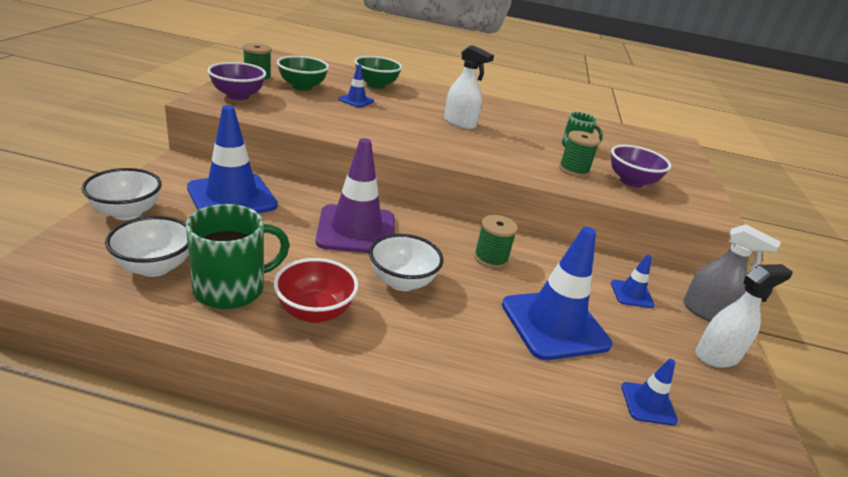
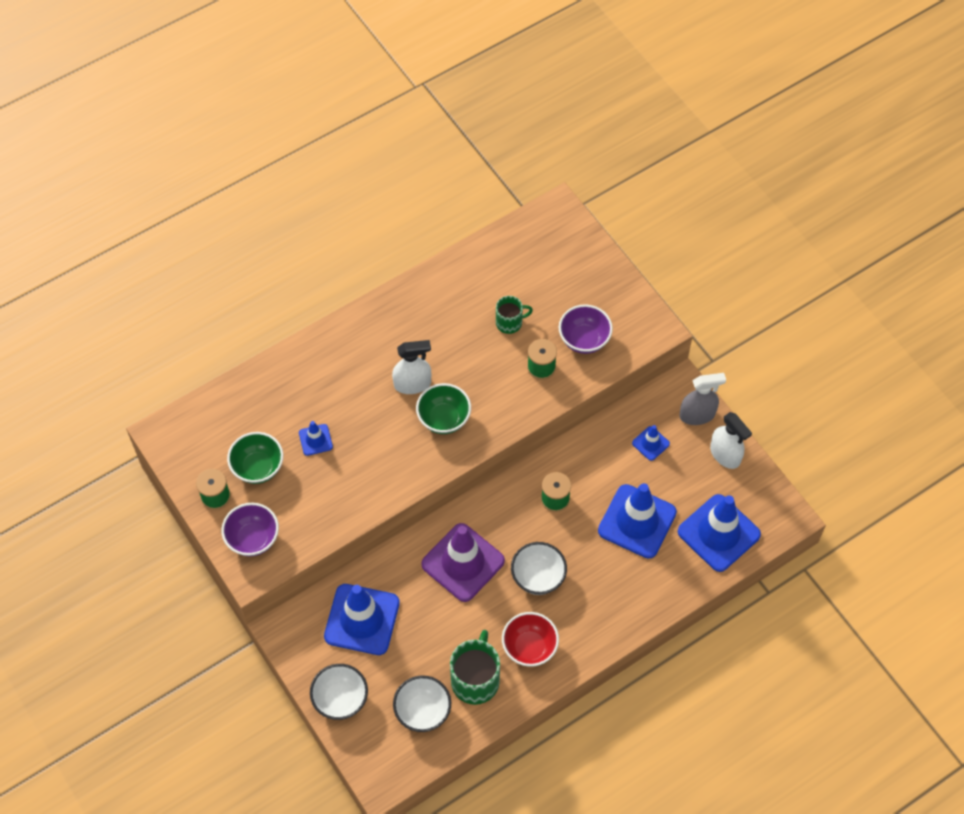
camera: 40 degrees left, 30 degrees up
(376, 85) = (287, 391): green bowl -> green bowl (444, 419)
(648, 404) = (718, 533): blue traffic cone -> blue traffic cone, size x2.14
(717, 356) = (725, 455): white spray bottle -> white spray bottle turned 120 degrees clockwise

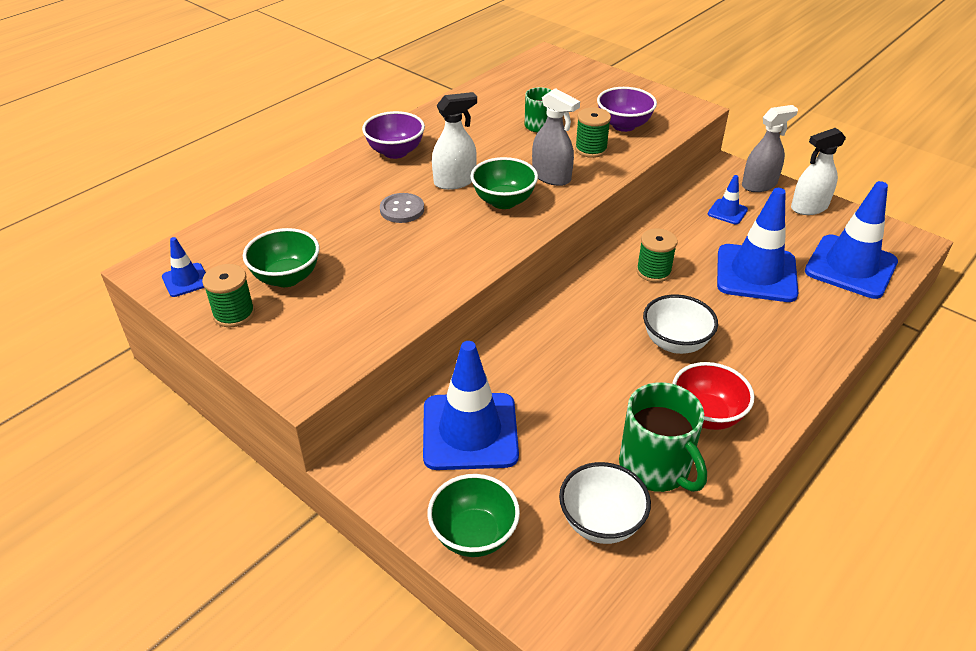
camera: 15 degrees left, 20 degrees down
(253, 539) = (296, 346): purple bowl -> purple bowl (395, 152)
(315, 440) = (355, 242): blue traffic cone -> blue traffic cone (186, 280)
(340, 699) = (474, 535): white bowl -> green bowl
(360, 410) = (402, 209): none -> grey button
(463, 562) = (576, 347): purple traffic cone -> none
(475, 680) = (655, 467): green mug -> green mug turned 150 degrees clockwise
(493, 397) = (551, 177): none -> grey spray bottle
(725, 455) = (809, 207): white spray bottle -> white spray bottle turned 120 degrees clockwise

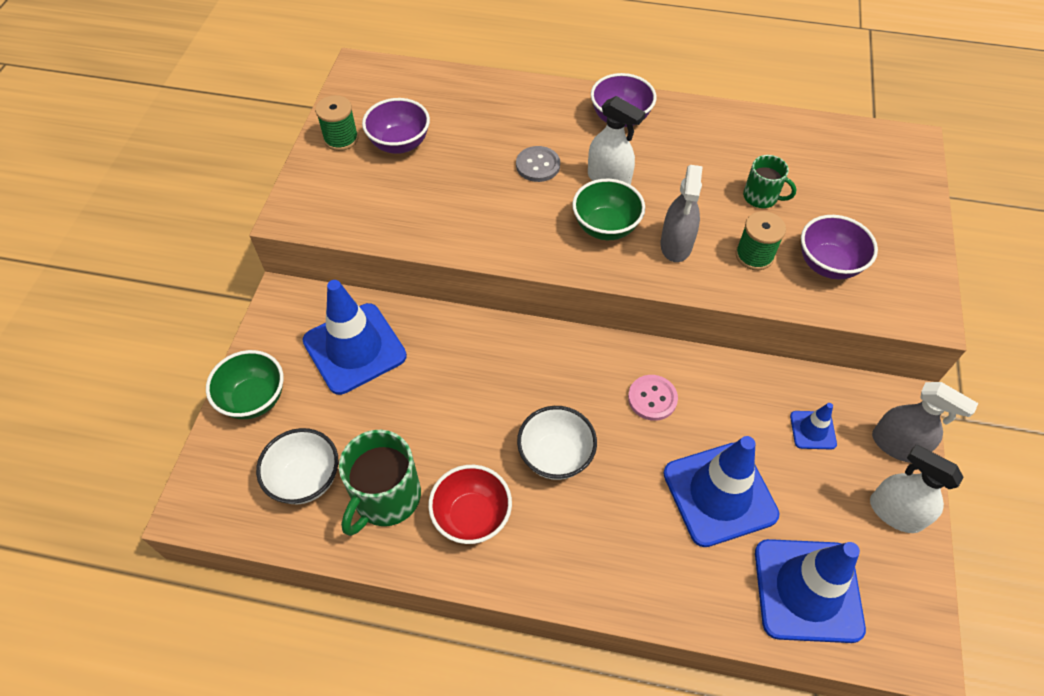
camera: 60 degrees right, 15 degrees up
(186, 280) = (360, 93): blue traffic cone -> none
(286, 278) = (399, 144): green bowl -> purple bowl
(653, 271) = (652, 398): green spool -> pink button

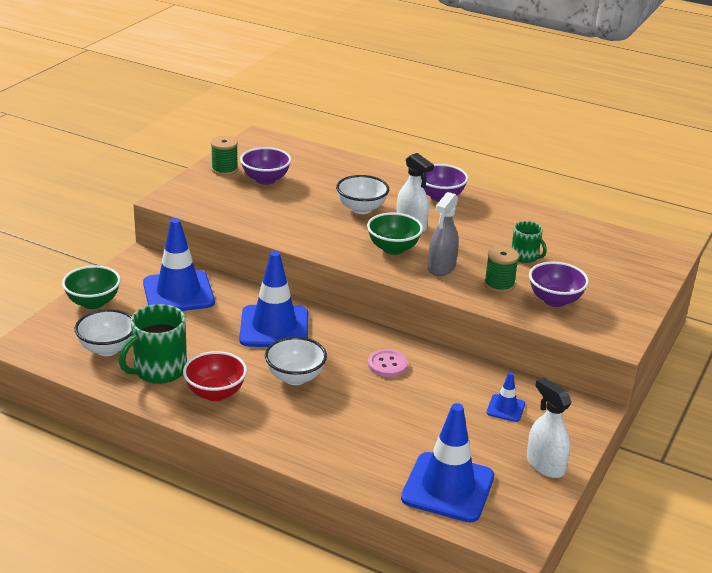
camera: 15 degrees right, 25 degrees down
(538, 165) = (361, 209): grey button -> white bowl
(719, 494) = (409, 424): blue traffic cone -> blue traffic cone (274, 327)
(897, 445) = (570, 431): grey spray bottle -> none

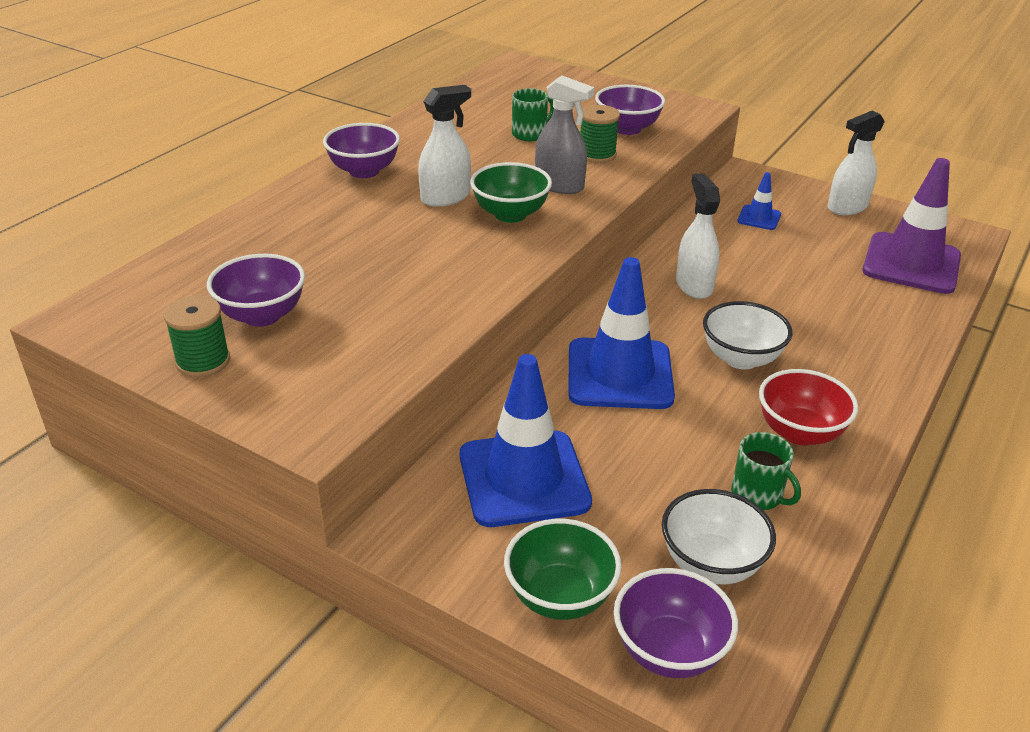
camera: 85 degrees left, 5 degrees up
(53, 332) = (669, 651): none -> purple bowl
(159, 370) = (758, 495): green mug -> green mug, size x0.59
(361, 209) = (389, 231): white bowl -> none
(387, 365) = (694, 285): pink button -> white spray bottle
(448, 487) = (911, 264): blue traffic cone -> purple traffic cone

